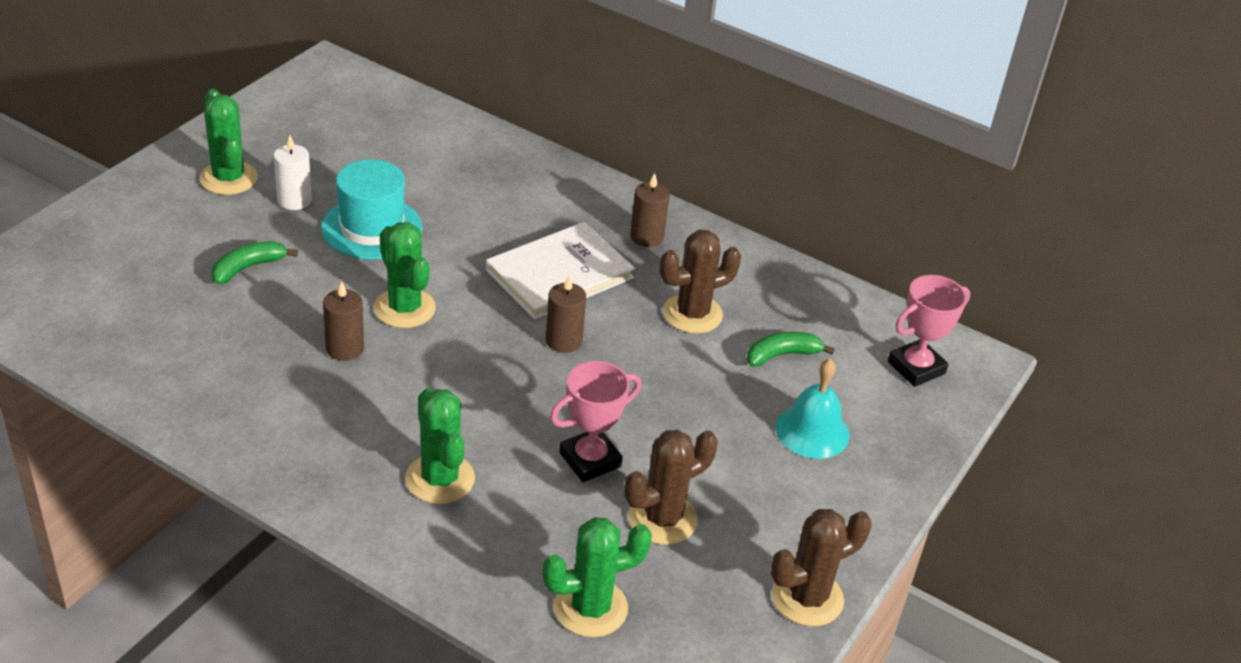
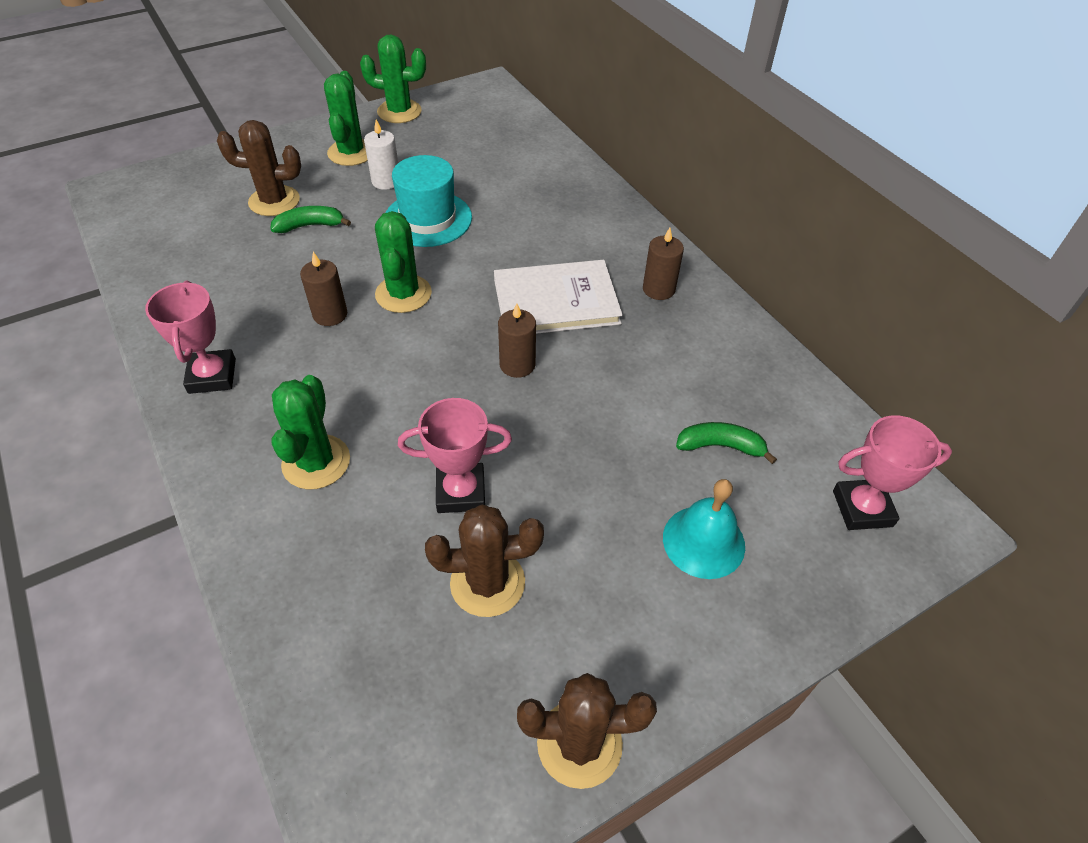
camera: 30 degrees right, 10 degrees up
(271, 439) = (212, 376): none -> pink trophy
(590, 608) = (351, 656): green cactus -> green cactus (399, 112)
(692, 314) = (655, 375): brown cactus -> brown cactus (274, 201)

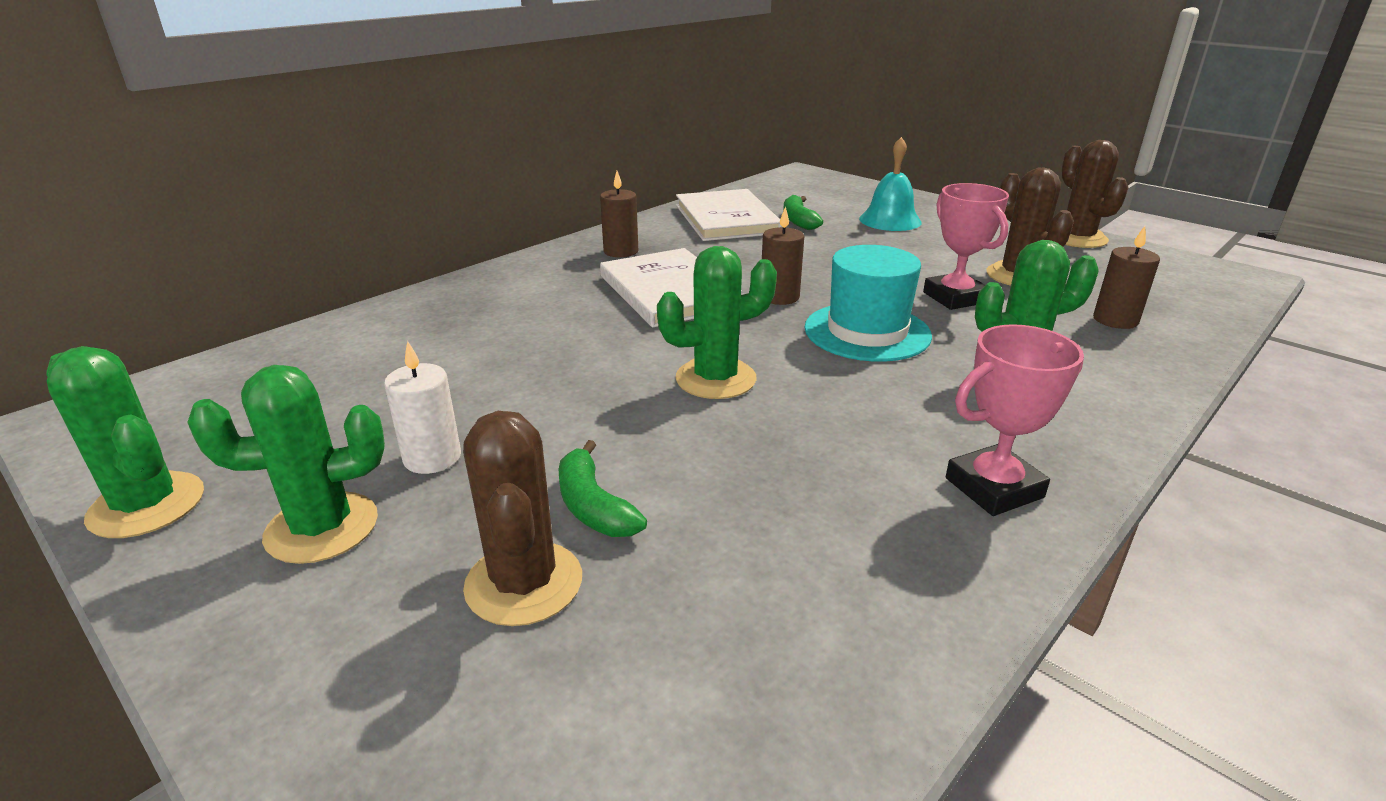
camera: 105 degrees left, 20 degrees down
(330, 314) = (795, 423): brown candle -> brown candle (1115, 320)
(399, 112) = (147, 505): green cactus -> green cactus turned 45 degrees counterclockwise
(428, 219) = (537, 395): turquoise hat -> turquoise hat (867, 332)
(737, 384) = (726, 219): none -> white book
(862, 508) = (811, 187): pink trophy -> none

